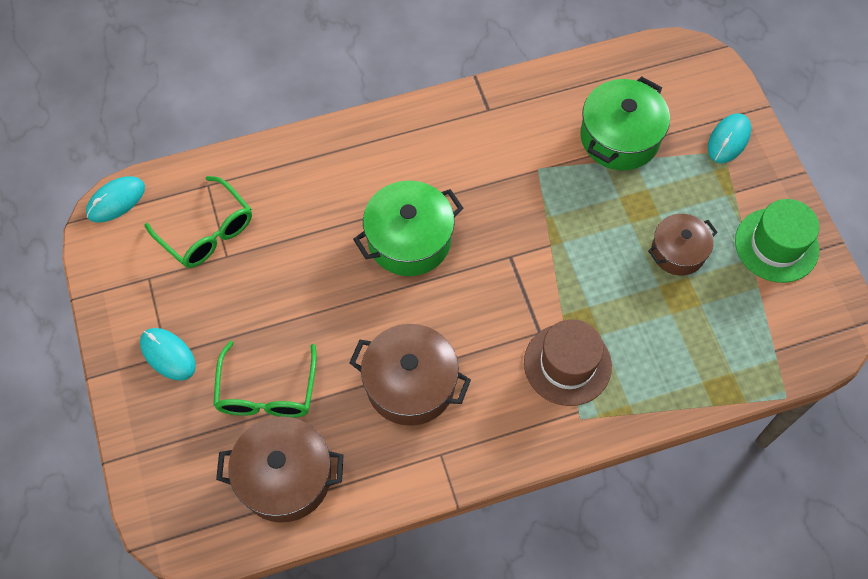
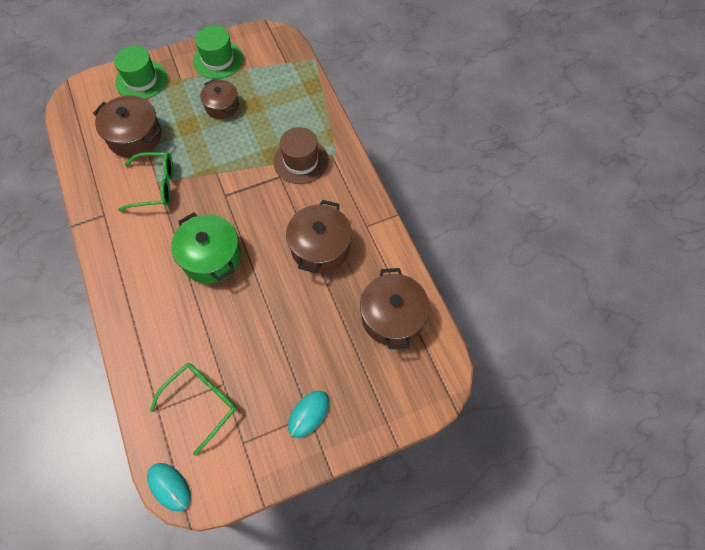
camera: 95 degrees left, 0 degrees up
(267, 392) = (333, 337): green glasses -> green glasses (155, 186)
(619, 137) = (135, 136): green pot -> brown pot
(728, 140) = (141, 80): turquoise mouse -> green hat

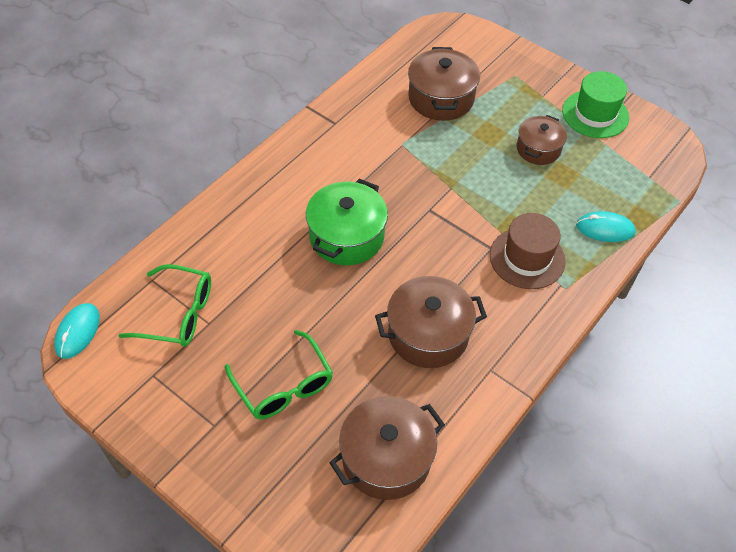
camera: 60 degrees right, 10 degrees down
(141, 80) = (512, 67): green hat -> none
(155, 186) = (396, 146): green glasses -> green glasses (284, 386)
(308, 414) = (215, 424): turquoise mouse -> turquoise mouse (605, 229)

